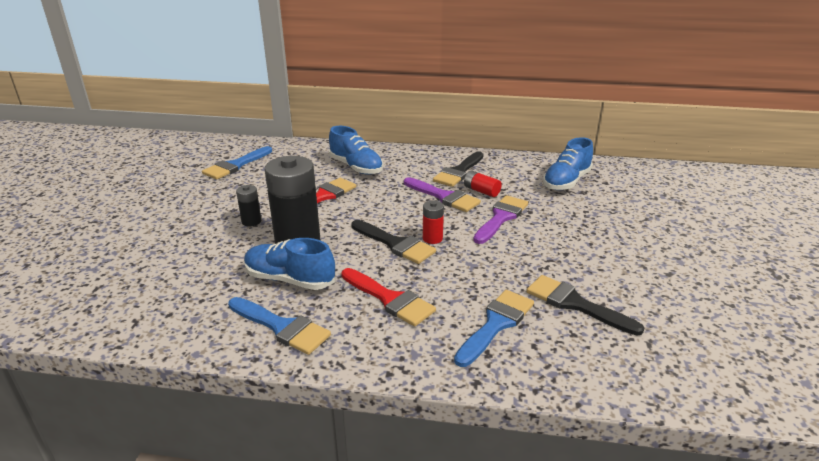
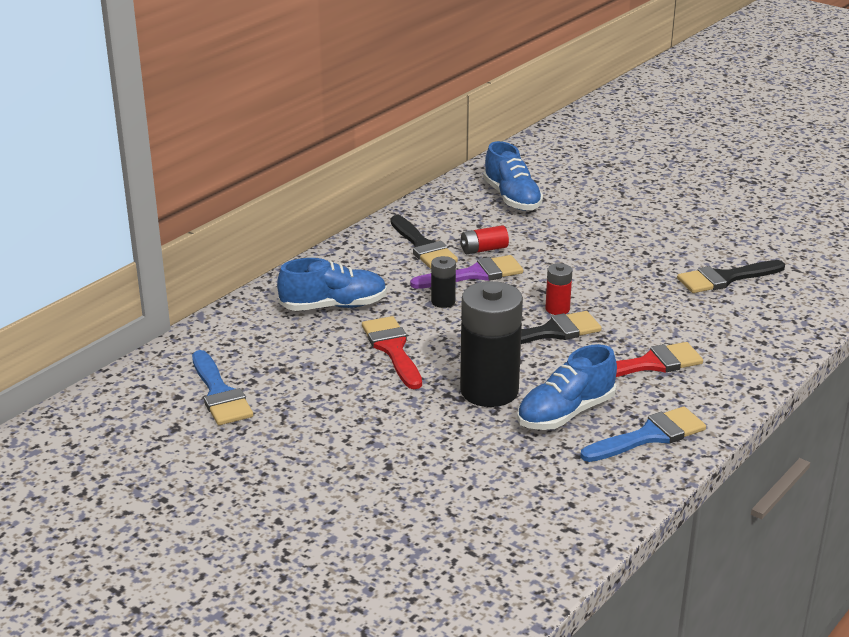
camera: 60 degrees left, 0 degrees up
(251, 221) = (407, 412): black battery -> black battery (443, 301)
(496, 324) = (726, 324): blue brush -> none
(501, 217) = (551, 259): purple brush -> none

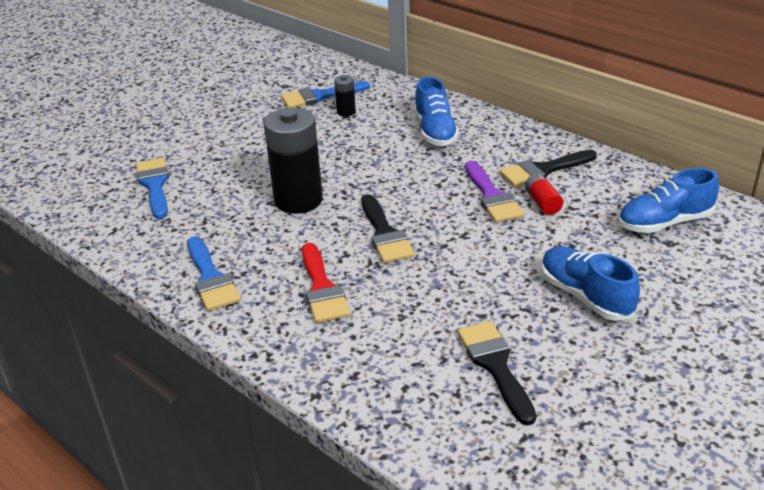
camera: 95 degrees right, 5 degrees up
(392, 349) = (367, 158): red brush -> none
(443, 301) = (442, 180): black battery -> black battery (346, 112)
(459, 511) = (154, 185): none -> blue brush
(557, 309) = (427, 241): red battery -> none
(565, 413) = (257, 236): blue shoe -> blue shoe (585, 296)

